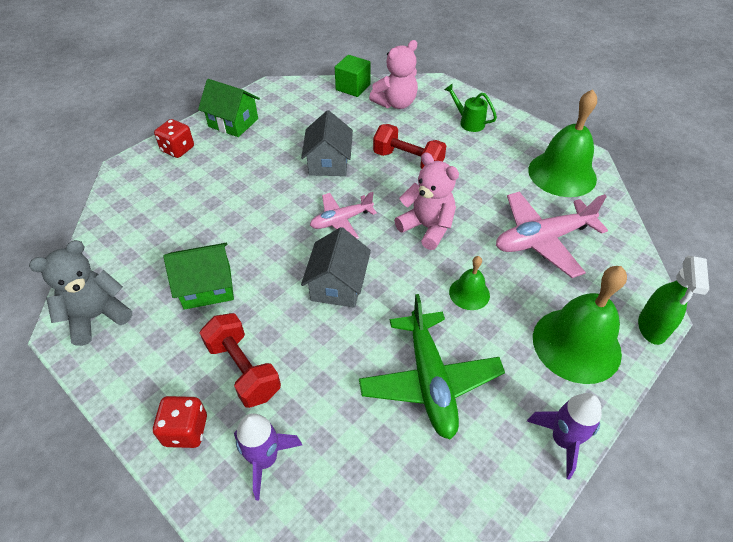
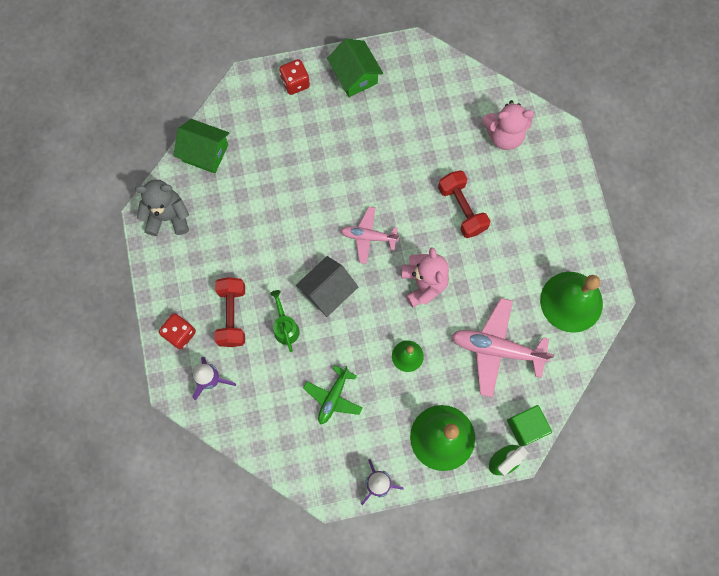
camera: 35 degrees right, 25 degrees up
(207, 287) = (245, 237): green house -> green house (205, 153)
(328, 162) = (399, 171): grey house -> none
(353, 87) = (483, 91): green cube -> green cube (526, 427)
(429, 380) = (333, 397): green plane -> green plane, size x0.61
(468, 122) = (547, 198): green watering can -> green watering can (285, 327)

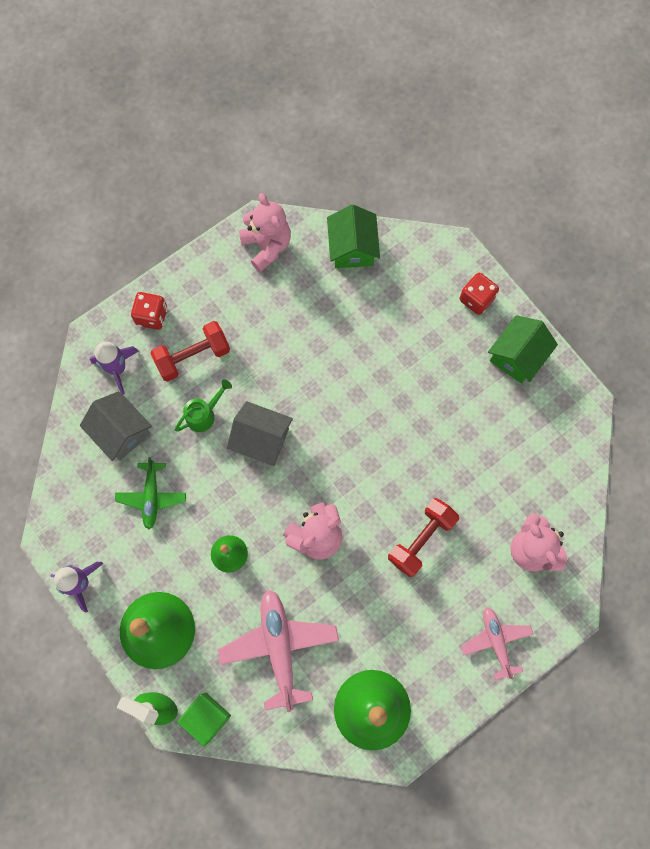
camera: 65 degrees right, 0 degrees up
(168, 217) = (267, 246): grey teddy bear -> pink teddy bear
(267, 400) = (121, 432): none -> grey house
(333, 397) = (151, 496): green plane -> green plane turned 90 degrees counterclockwise
(368, 237) = (341, 453): pink plane -> pink plane (496, 641)

